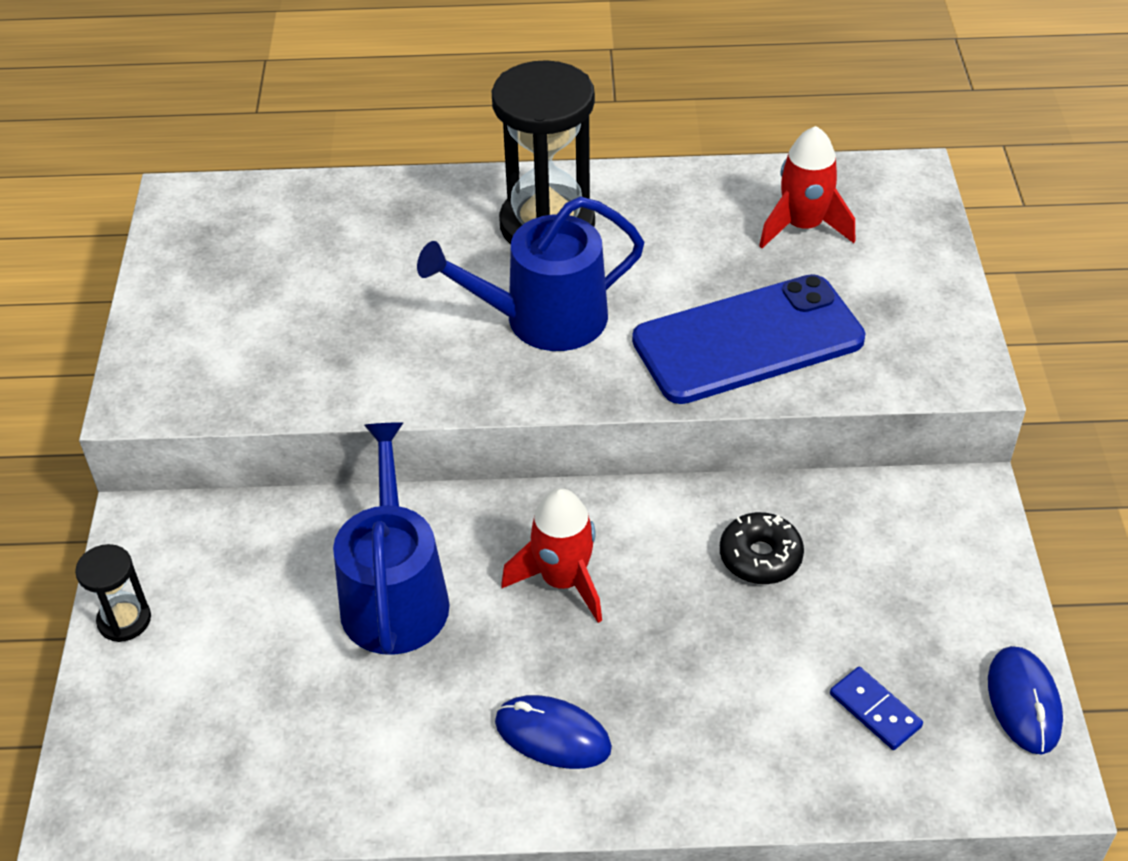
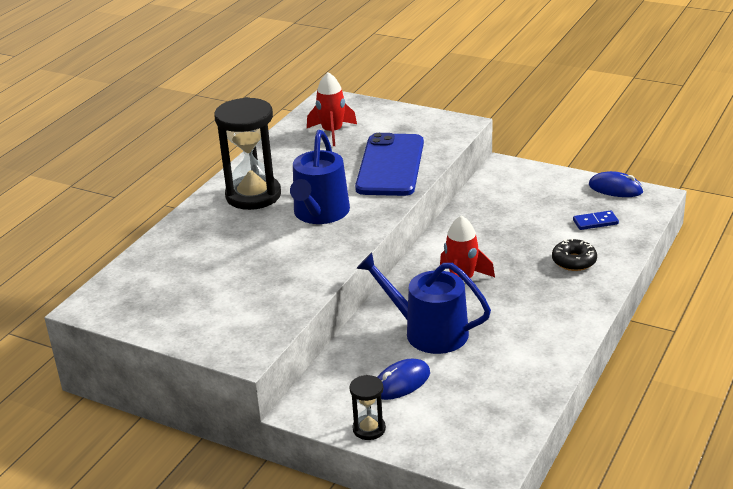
camera: 60 degrees left, 15 degrees down
(552, 735) = (549, 307): blue mouse -> blue mouse (401, 382)
(760, 557) = (492, 224): black donut -> black donut (574, 261)

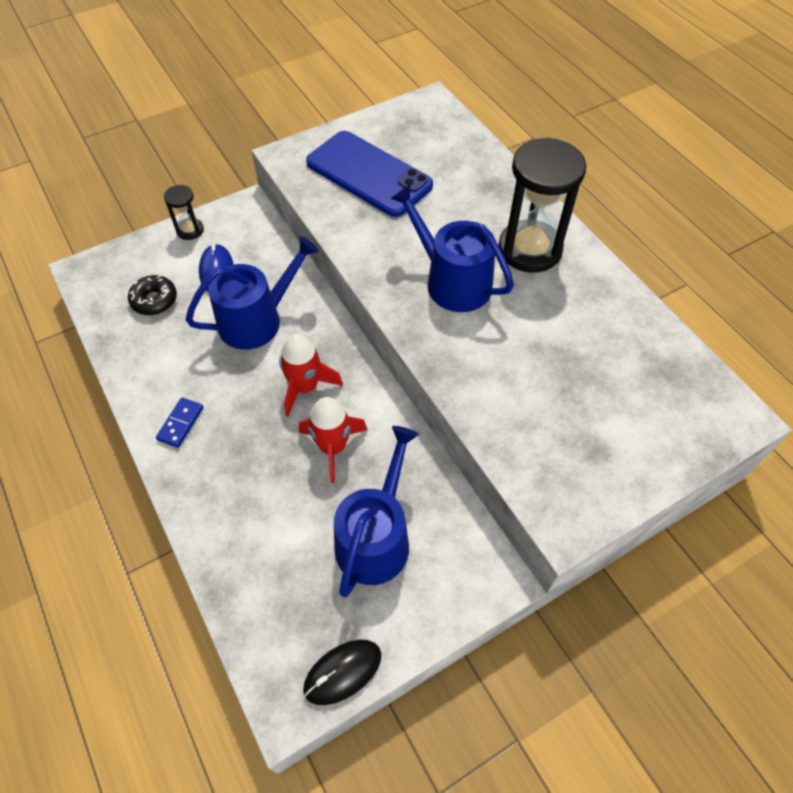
camera: 120 degrees right, 25 degrees up
(332, 132) = (634, 375): red rocket -> red rocket (333, 447)
(390, 165) = (506, 386): blue phone -> blue phone (368, 174)
(532, 208) = (376, 537): none -> blue watering can
(574, 261) = (246, 502): black donut -> black donut (154, 300)
(595, 222) = (293, 583): blue domino -> blue domino (180, 423)
(615, 188) = (342, 672): blue mouse -> black mouse

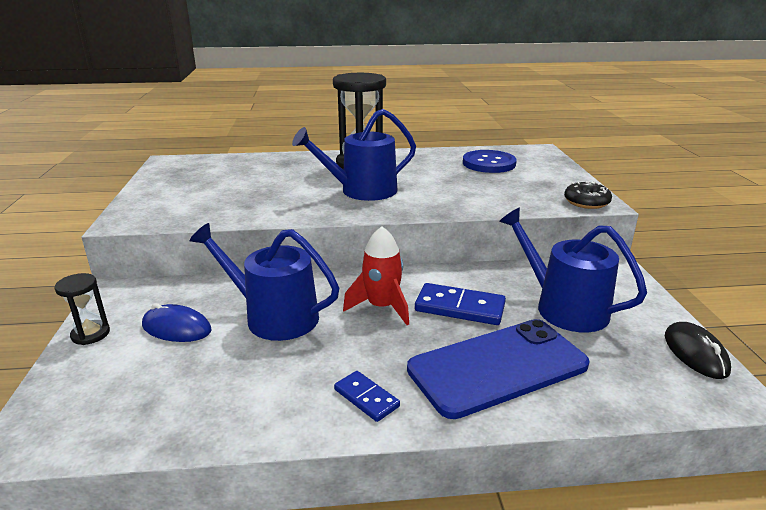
camera: 65 degrees left, 30 degrees down
(154, 300) = (162, 383): black donut -> black donut (586, 202)
(257, 320) = (274, 316): blue watering can -> blue watering can turned 60 degrees counterclockwise
(333, 447) = (460, 307): red rocket -> blue domino
(368, 174) = (207, 195): blue phone -> blue phone (497, 367)
(630, 371) = (489, 163): none -> blue button

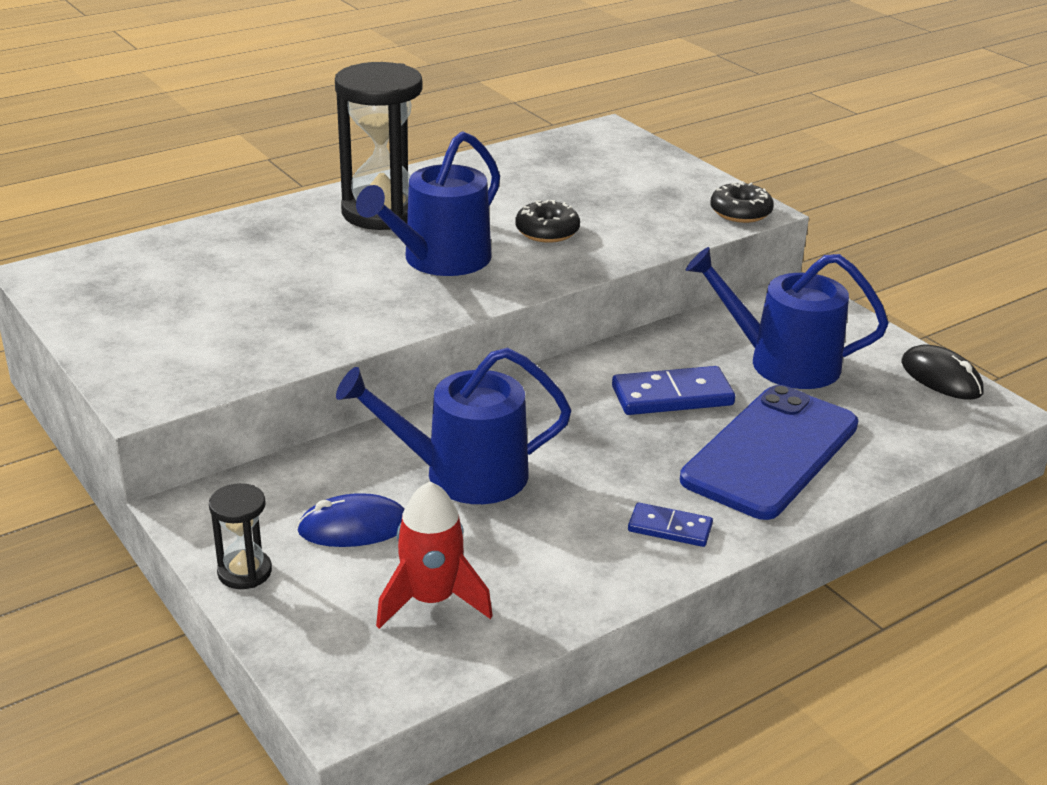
camera: 30 degrees left, 5 degrees up
(382, 307) = (582, 422): red rocket -> red rocket (431, 600)
(443, 189) = (547, 232): none -> black donut
(489, 163) = (563, 171): blue button -> none

